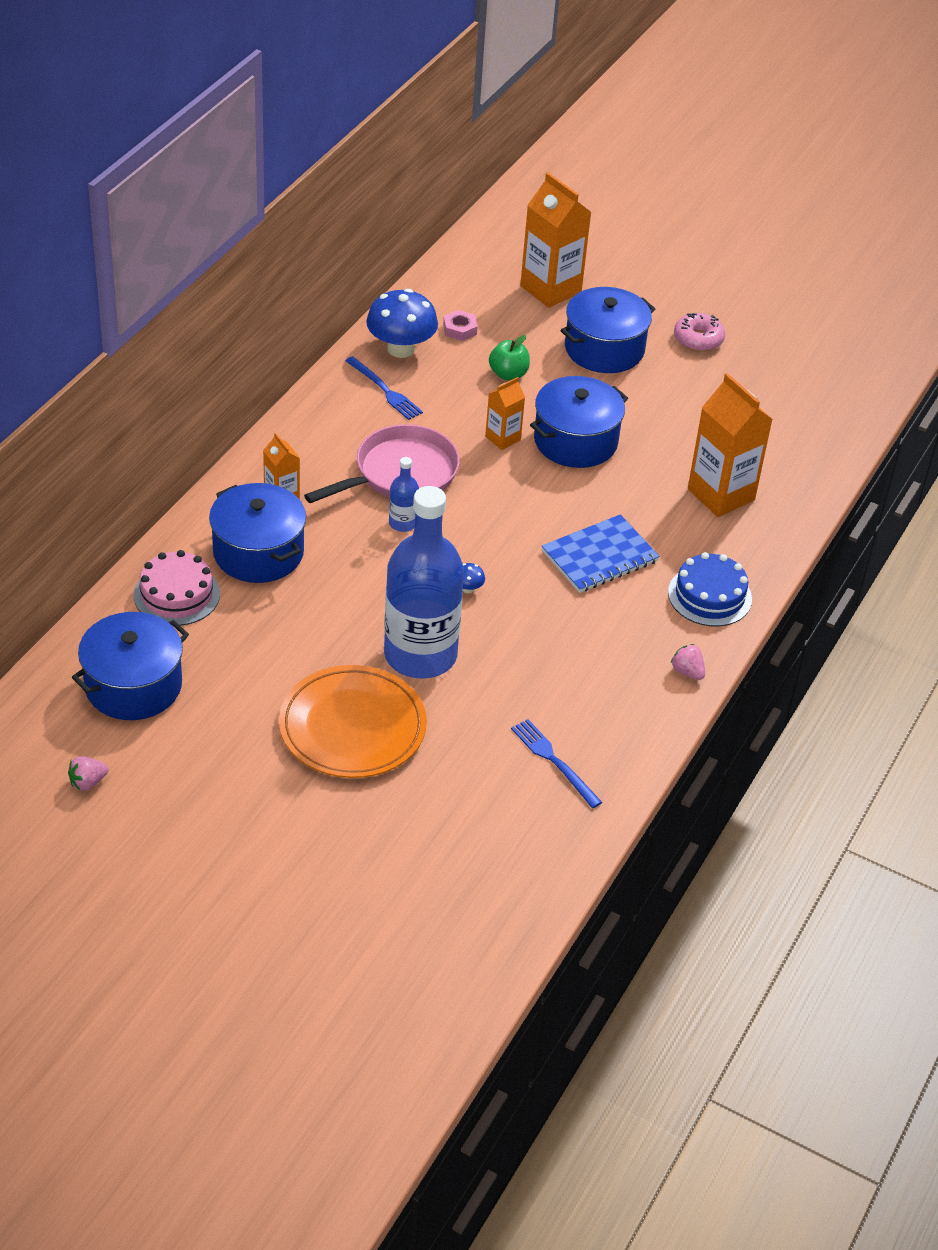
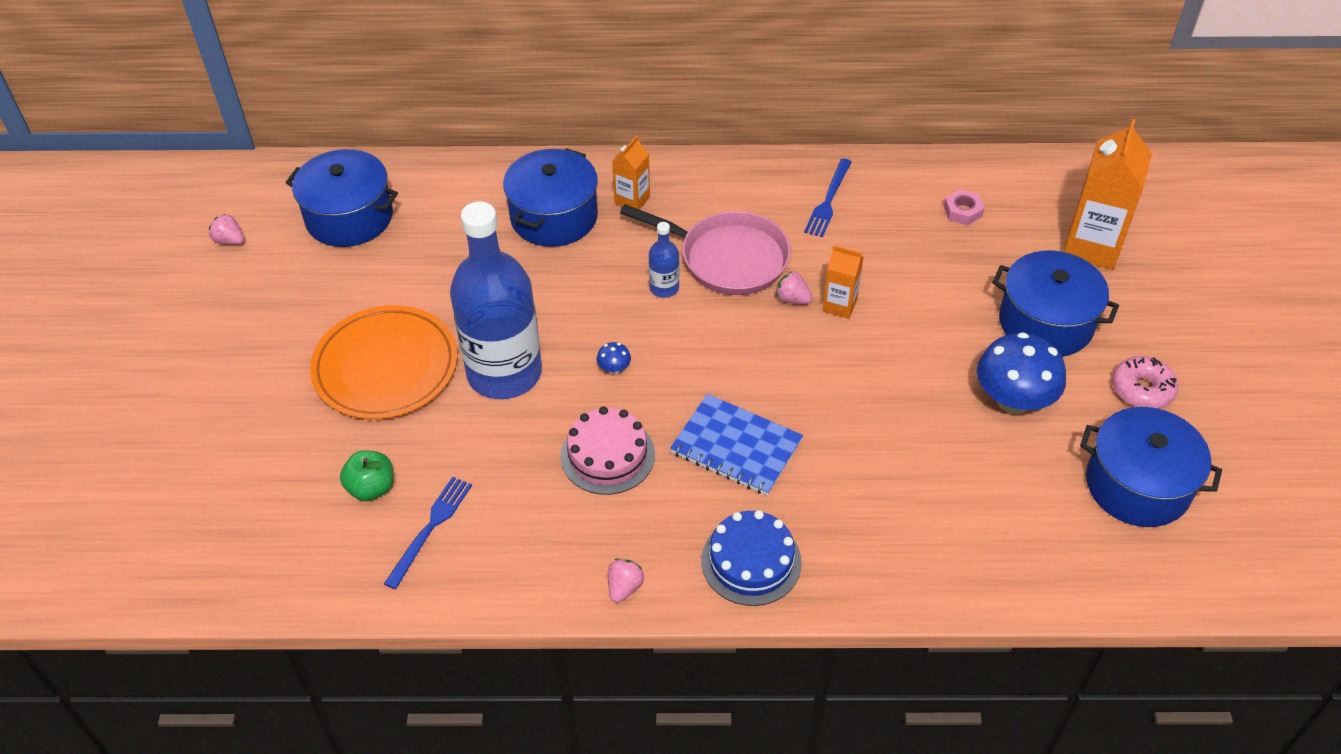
camera: 65 degrees right, 5 degrees up
(176, 594) = (468, 194): pink cake -> pink cake (607, 455)
(401, 349) = (894, 186): blue mushroom -> blue mushroom (1013, 400)
(475, 459) = (792, 299): none -> pink strawberry
(508, 374) = (934, 270): green apple -> green apple (371, 488)
(575, 441) = (886, 359): blue pot -> blue pot (1137, 485)
(721, 494) = (914, 508): orange carton -> none

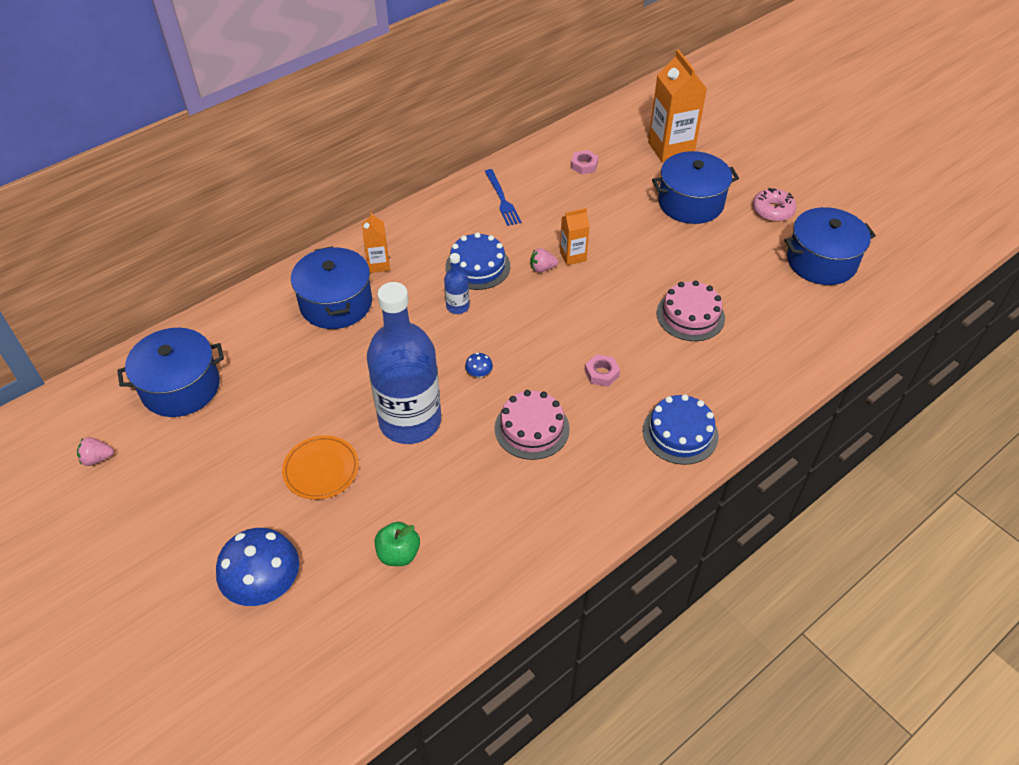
camera: 40 degrees left, 0 degrees up
(385, 367) = (321, 469): orange plate -> orange plate, size x0.60
(430, 528) = (468, 550): blue fork -> none
(624, 587) = (626, 499): pink strawberry -> none
(727, 258) = (477, 266): pink pan -> blue cake
(736, 446) = (601, 373): blue notebook -> pink nut
(901, 447) = (690, 315): none -> pink cake
(1013, 400) = (718, 254): blue mushroom -> blue mushroom (265, 585)

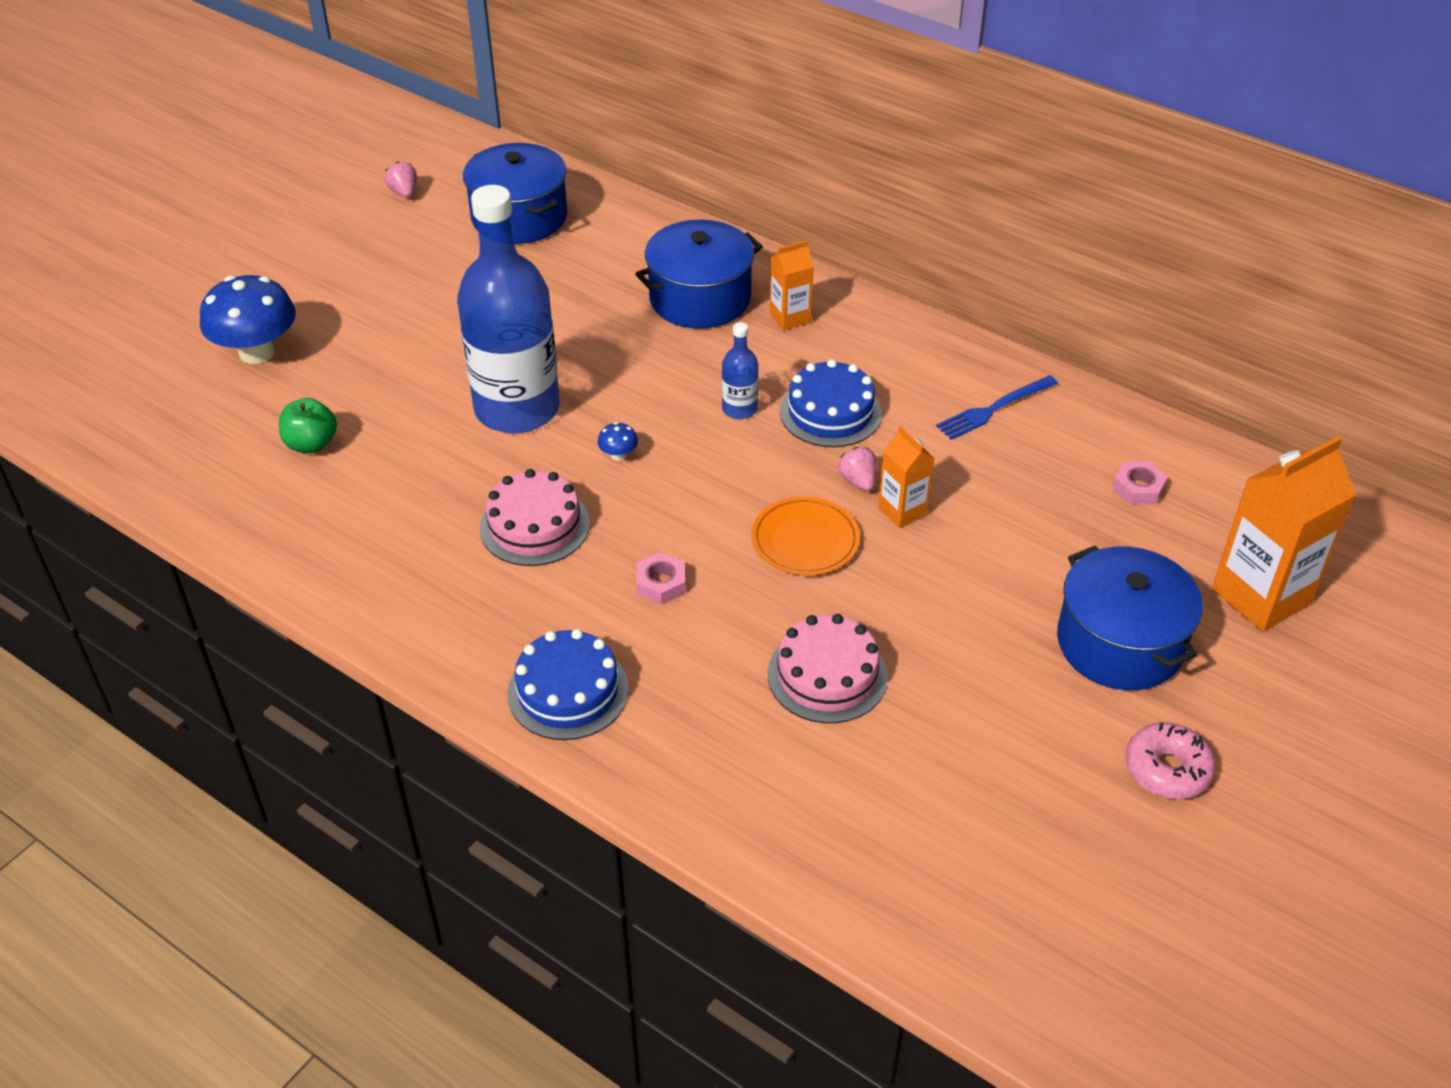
camera: 75 degrees right, 5 degrees down
(321, 469) = (423, 353): orange plate -> orange plate (805, 540)
(821, 261) = (1056, 860): blue pot -> none

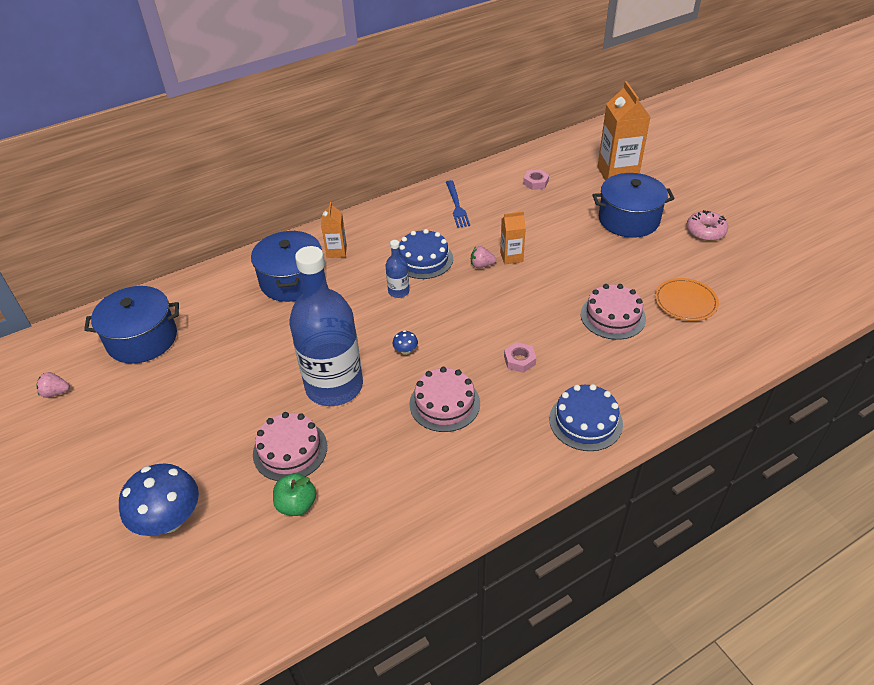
camera: 65 degrees left, 0 degrees up
(393, 408) = (290, 450): none -> pink cake
(805, 540) = (514, 296): orange plate -> orange plate (685, 302)

